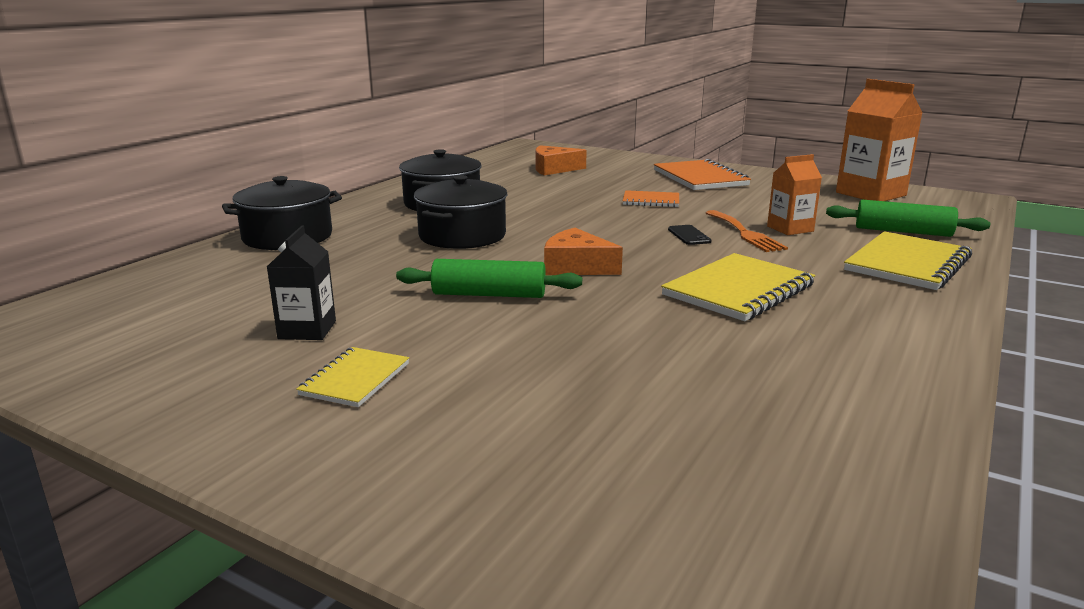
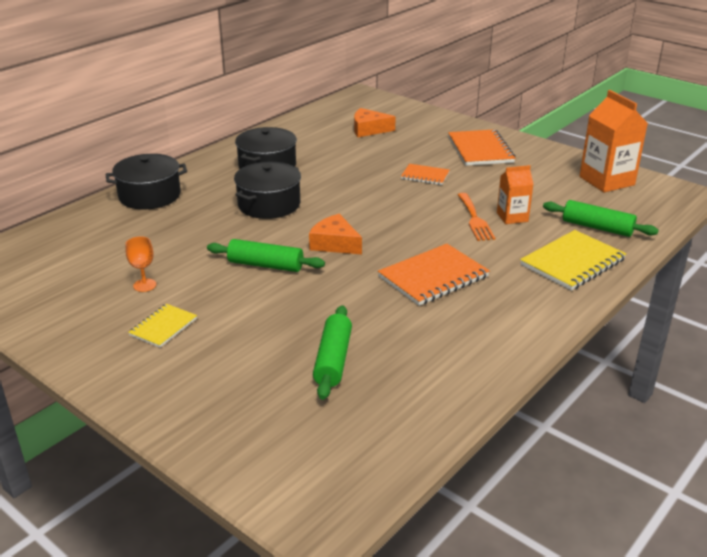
camera: 10 degrees right, 10 degrees up
(307, 330) = (144, 285): black carton -> orange goblet
(661, 398) = (333, 360): none -> green rolling pin
(689, 235) = (431, 218): black phone -> none
(739, 290) = (433, 277): yellow notebook -> orange notebook

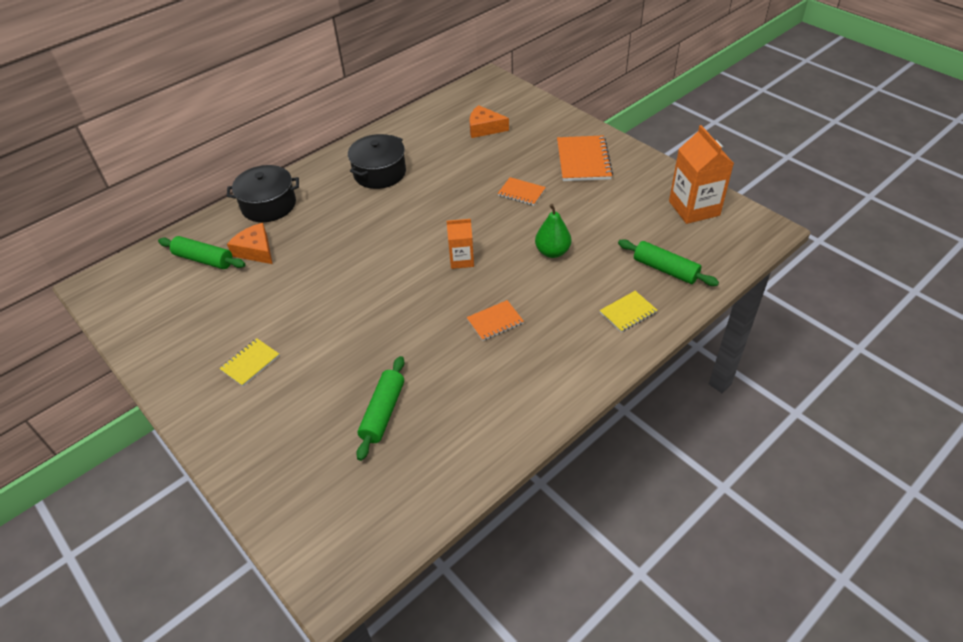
camera: 10 degrees right, 15 degrees up
(144, 285) = (244, 313): orange goblet -> none
(265, 265) = (351, 297): green rolling pin -> green rolling pin (204, 259)
(269, 204) = (370, 222): black pot -> none
(335, 244) = (417, 275): orange cheese -> orange cheese (255, 250)
(433, 277) = (495, 322): orange notebook -> orange notebook, size x0.57
(475, 219) = (552, 252): orange fork -> green pear
(512, 217) = (588, 251): orange carton -> orange carton (461, 260)
(572, 262) = (628, 312): yellow notebook -> yellow notebook, size x0.57

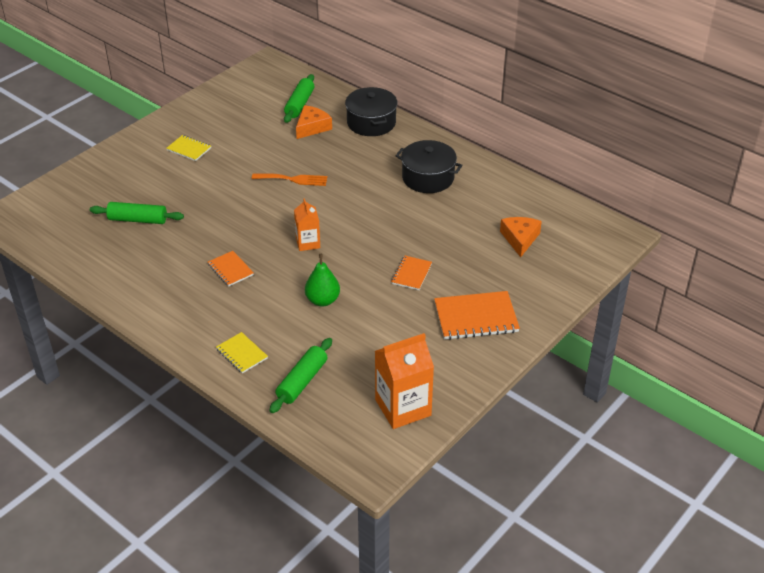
camera: 80 degrees right, 5 degrees down
(349, 268) = (293, 179): none -> orange fork

